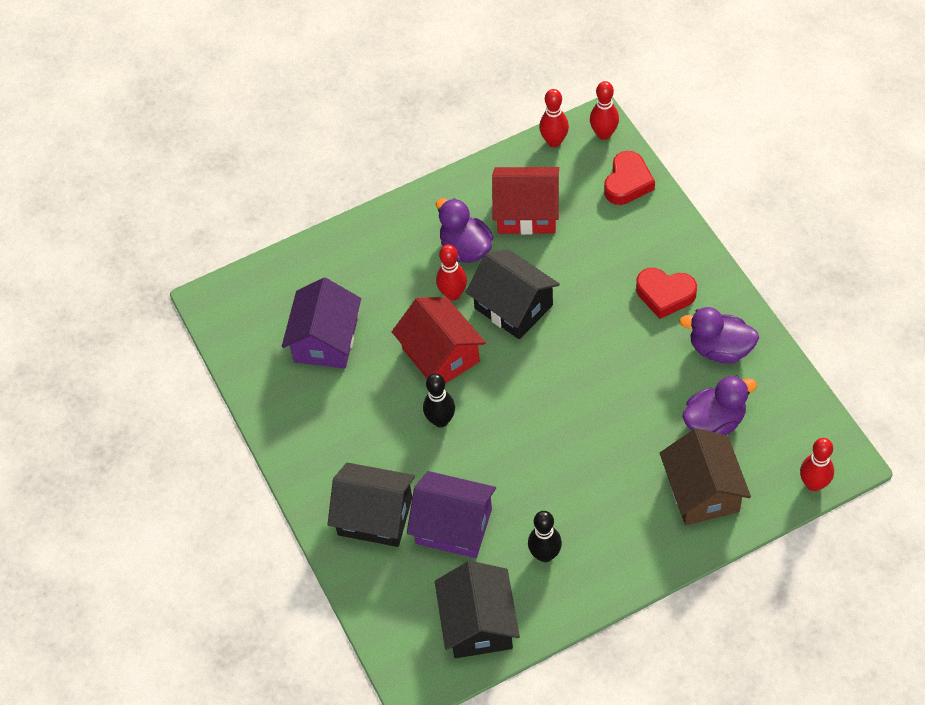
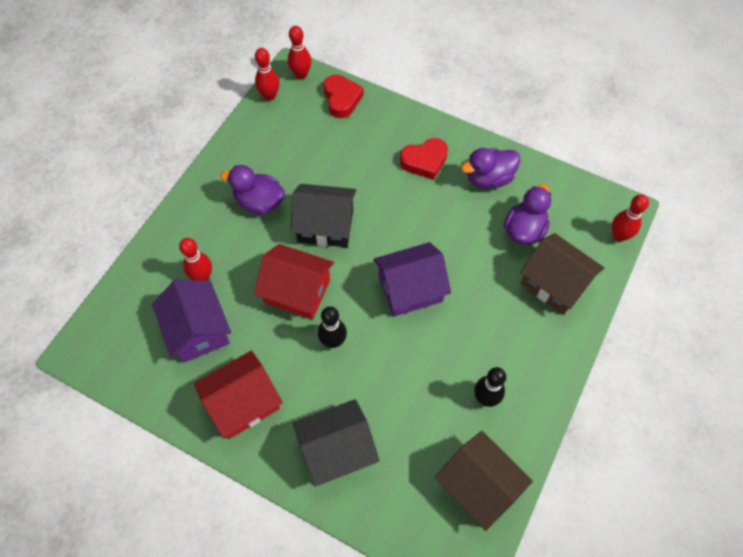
camera: 40 degrees left, 5 degrees up
(453, 294) = (273, 240): red bowling pin -> red bowling pin (202, 277)
(453, 526) = (403, 419): purple house -> purple house (410, 289)
(478, 623) = (478, 485): black house -> brown house
(527, 212) = (286, 154): red house -> red house (243, 402)

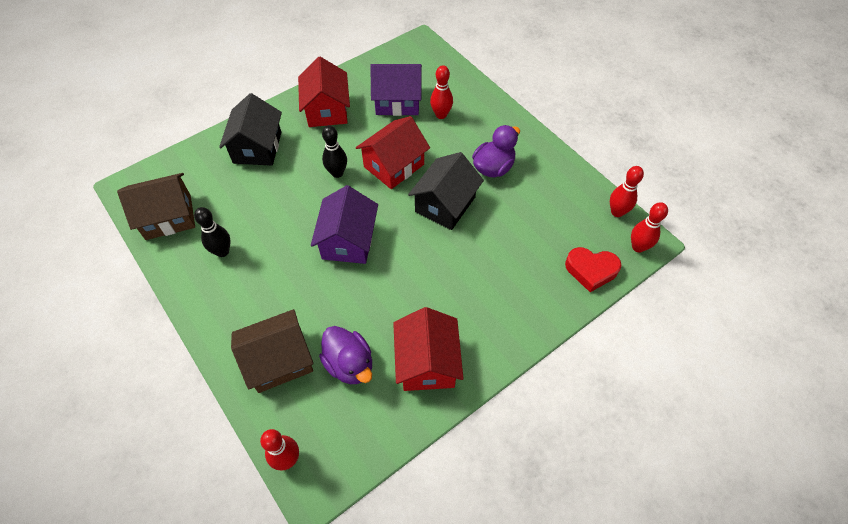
camera: 115 degrees right, 5 degrees down
(424, 161) = (477, 311): red heart -> none
(488, 178) = (427, 362): purple duck -> red house

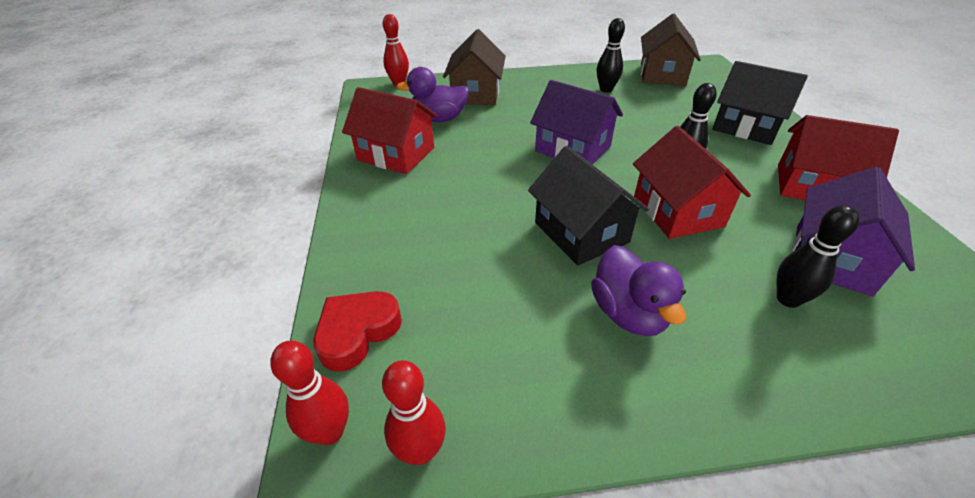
camera: 120 degrees right, 15 degrees down
(441, 115) = (788, 299): red bowling pin -> black bowling pin

